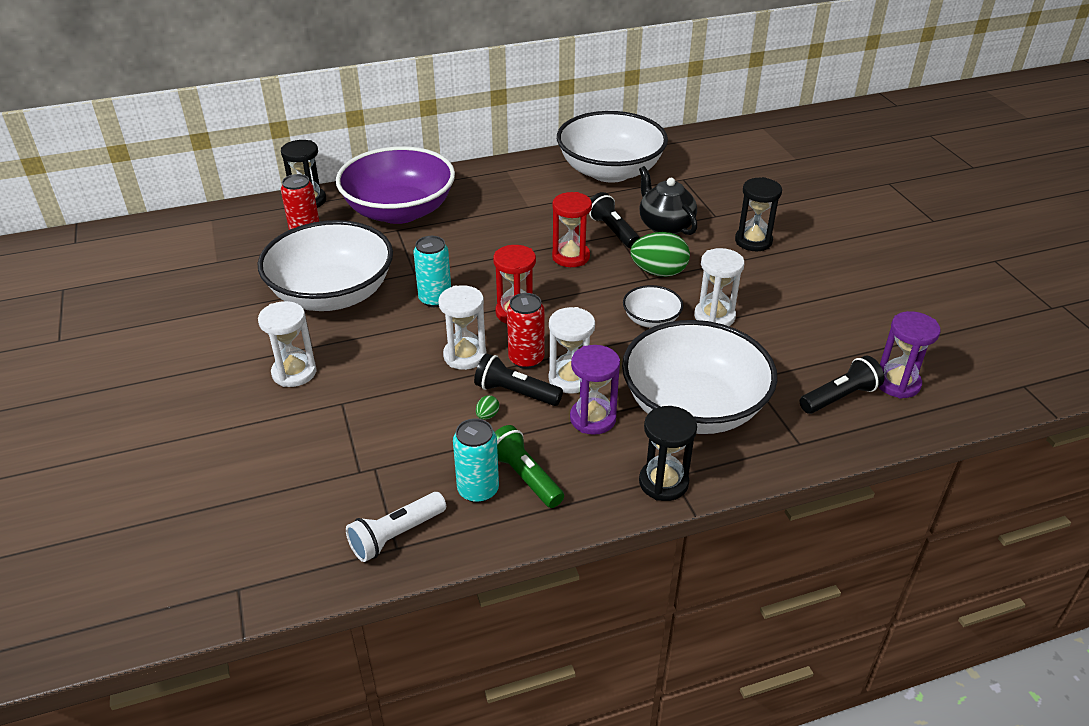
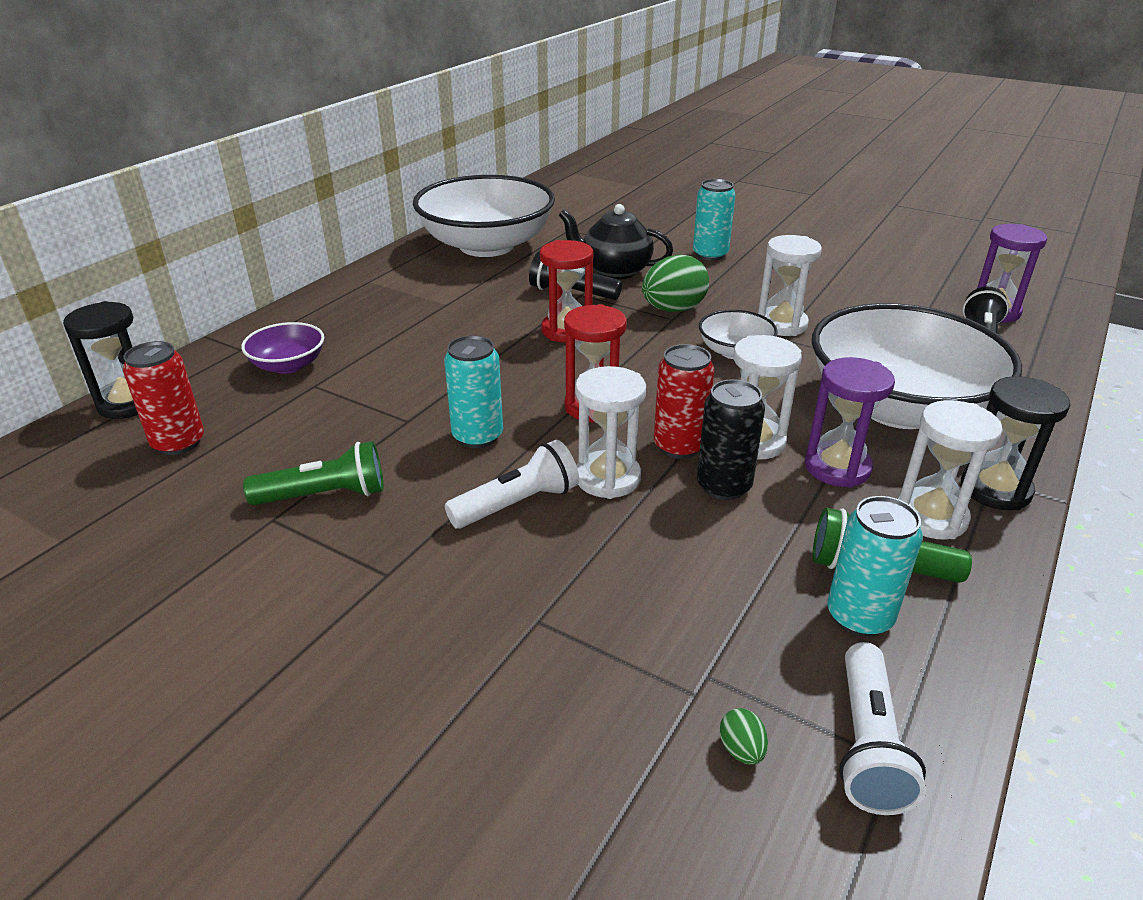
camera: 40 degrees left, 5 degrees down
(294, 373) = (409, 622): white hourglass -> white hourglass (930, 517)
(332, 294) = (325, 495): white bowl -> green flashlight
(399, 211) = (288, 365): purple bowl -> purple bowl, size x0.45
(405, 345) = (517, 503): none -> white flashlight
(487, 415) = (734, 527): green egg -> green egg (741, 750)
(515, 393) = (723, 486): black flashlight -> black can
(753, 241) = (710, 254): black hourglass -> turquoise can

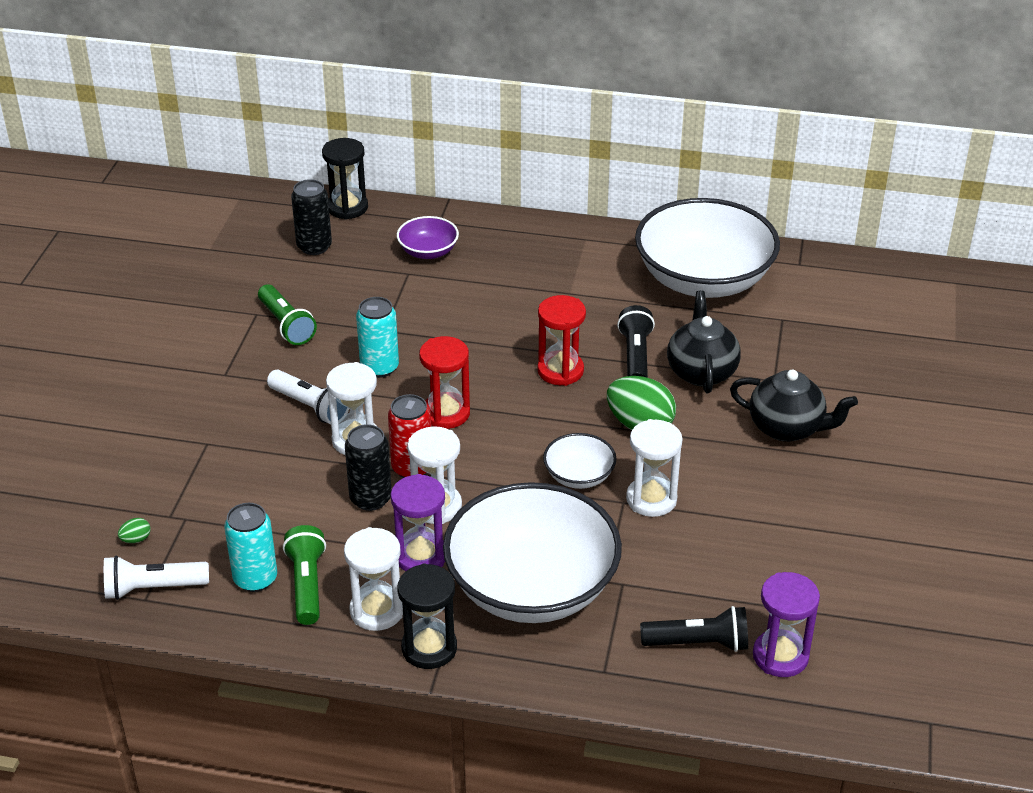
camera: 70 degrees right, 5 degrees up
(178, 443) = (314, 246): red can -> black can
(710, 254) = (787, 428): turquoise can -> black teapot

